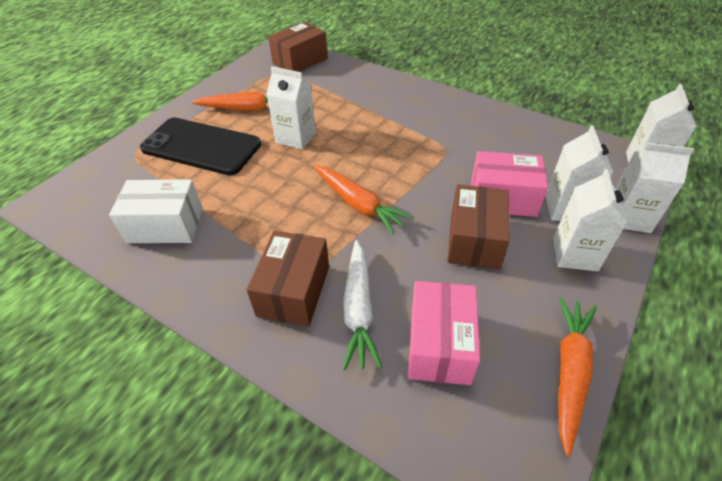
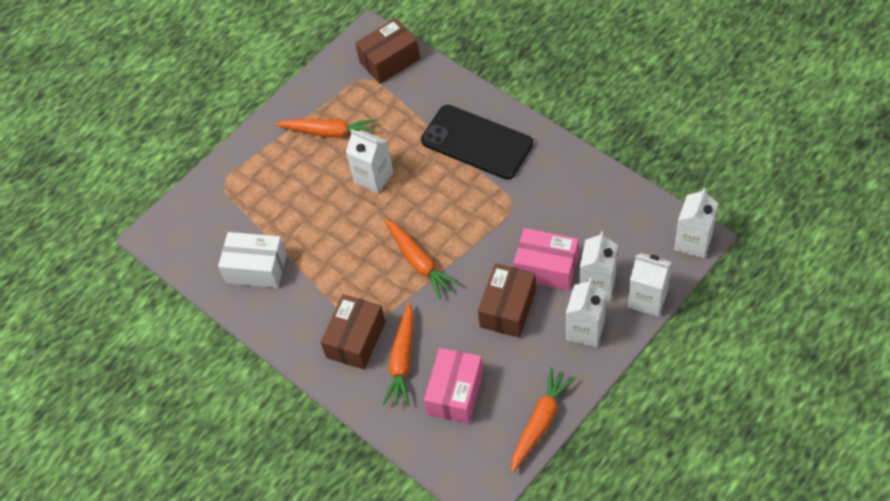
camera: 15 degrees right, 10 degrees up
(201, 146) = (284, 180): black phone -> black phone (477, 142)
(358, 309) = (402, 360): white carrot -> orange carrot

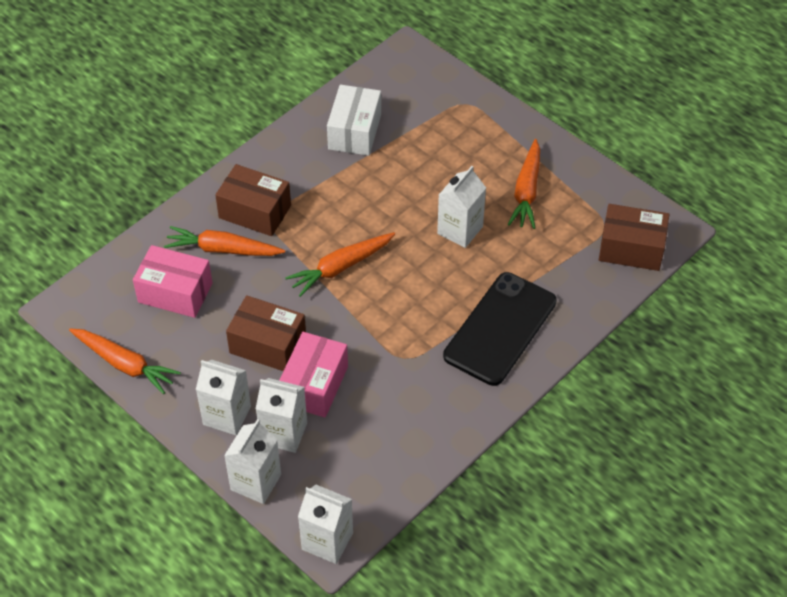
camera: 85 degrees right, 5 degrees down
(389, 60) = (631, 248): brown box -> brown box turned 45 degrees counterclockwise

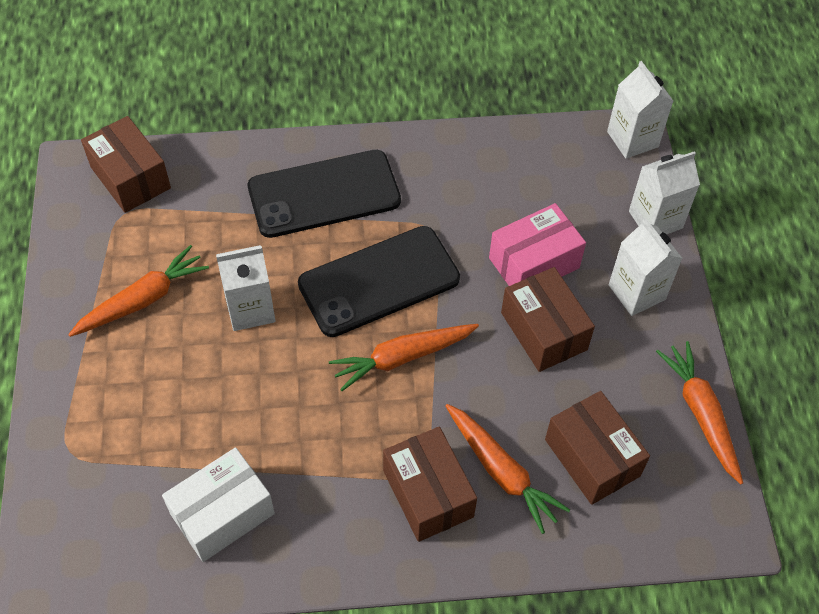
camera: 140 degrees left, 5 degrees up
(175, 292) = (592, 457): pink box -> brown box
(284, 433) = (597, 241): white carton -> none
(340, 267) = (402, 358): orange carrot -> orange carrot turned 150 degrees clockwise
(402, 300) = (379, 281): none -> black phone

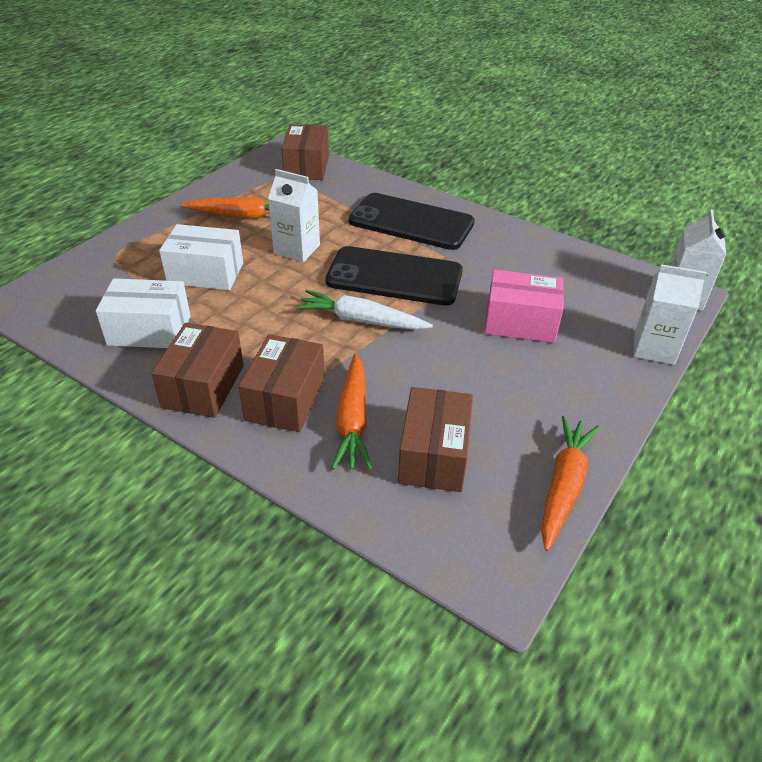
camera: 40 degrees right, 15 degrees down
(194, 405) = (205, 273): none -> white box
(402, 358) = (361, 320): orange carrot -> white carrot
(543, 331) = (483, 362): brown box -> brown box (203, 386)
(636, 292) = (589, 380): white carton -> none

